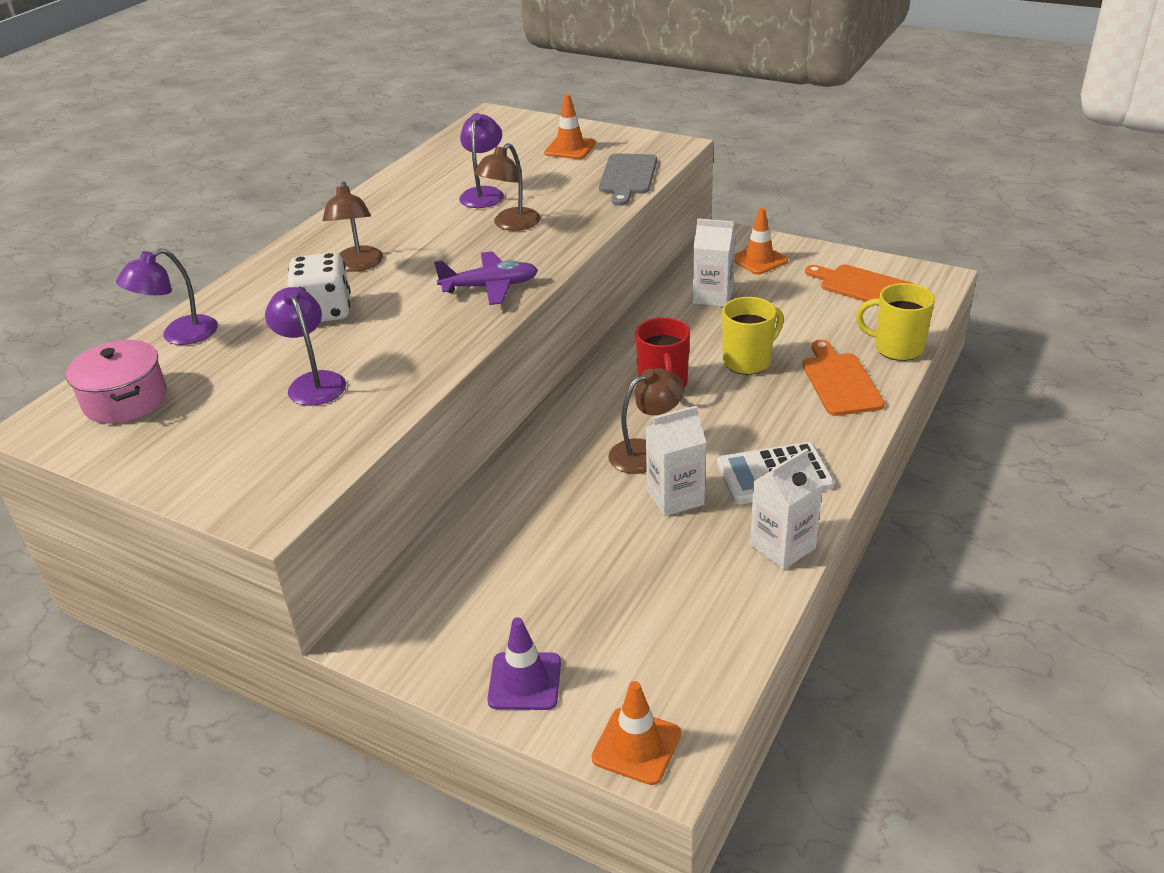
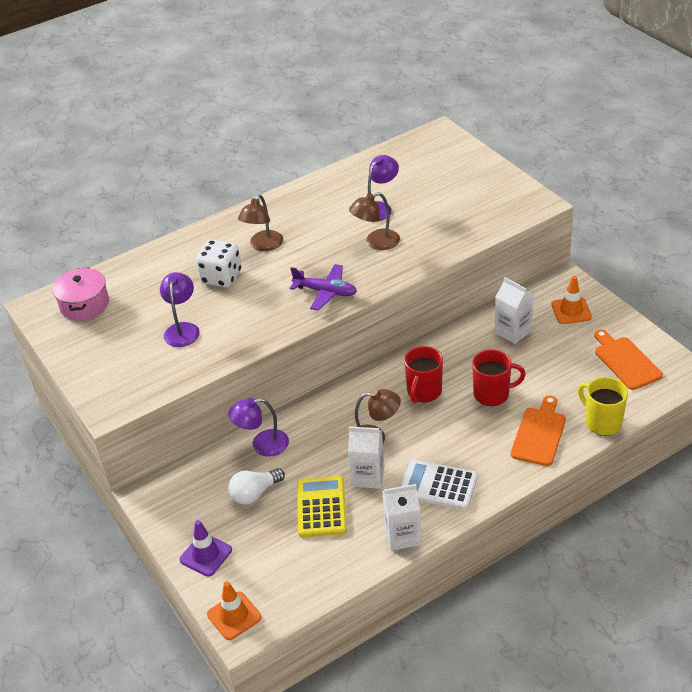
camera: 30 degrees right, 5 degrees up
(179, 335) = (136, 267): purple lamp -> purple lamp (262, 445)
(535, 574) = (255, 493): none -> white light bulb
(570, 148) = (466, 183): orange traffic cone -> none
(627, 177) = (483, 224): grey cutting board -> none
(644, 555) = (321, 507): none -> yellow calculator
(748, 361) = (492, 394): yellow mug -> red mug

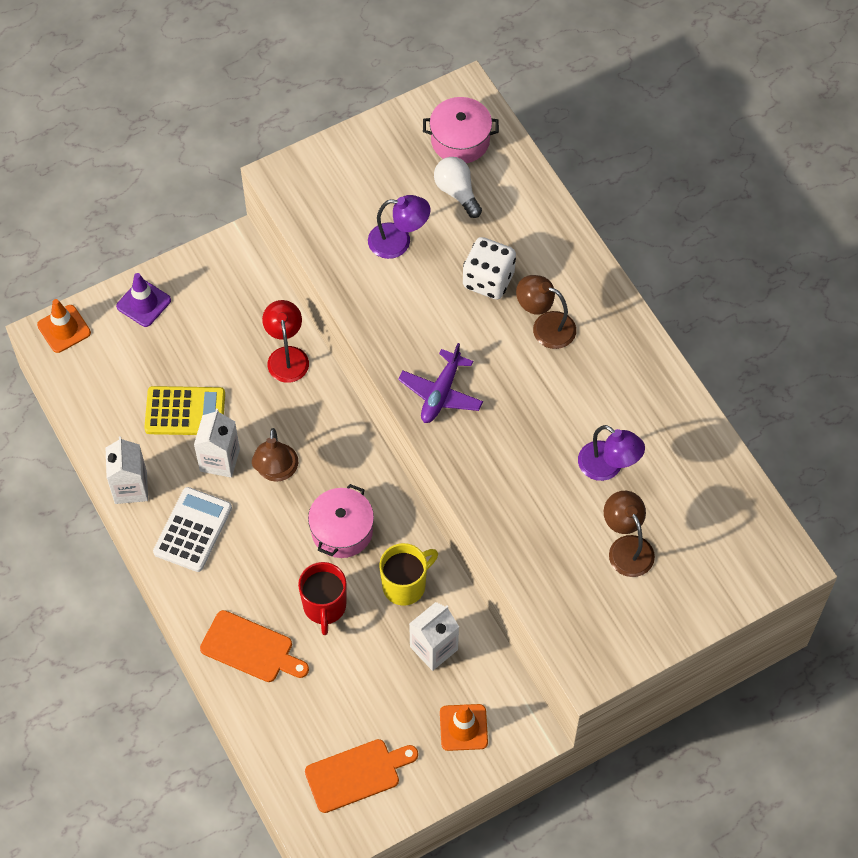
camera: 90 degrees right, 20 degrees up
(255, 493) = (217, 348): white light bulb -> white light bulb (457, 192)
(262, 445) = (287, 356): purple lamp -> red lamp
(376, 242) = (532, 457): brown lamp -> brown lamp (626, 547)
(424, 392) = (342, 530): red mug -> pink pot
(602, 422) = (256, 722): yellow mug -> yellow mug (405, 585)

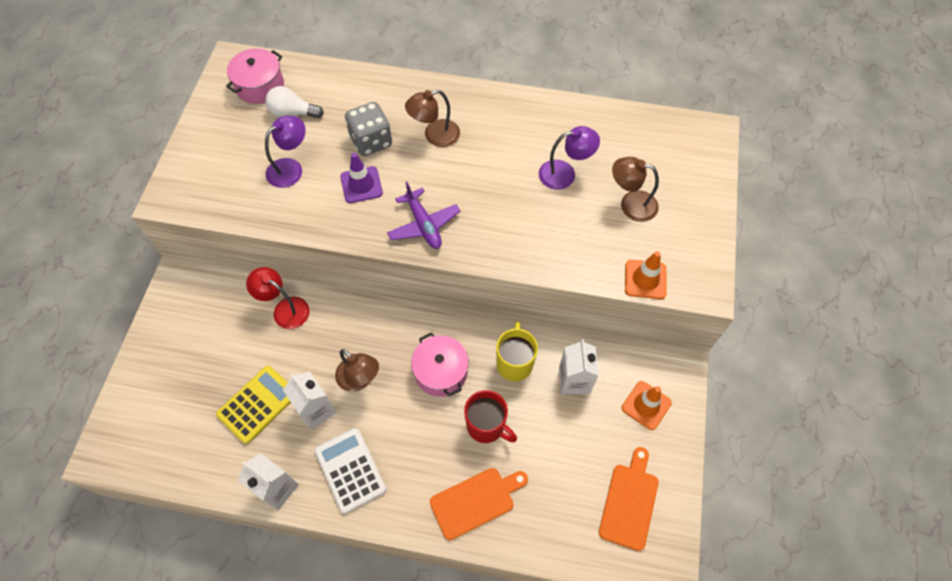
camera: 50 degrees left, 0 degrees up
(64, 329) = (110, 437): orange traffic cone -> orange traffic cone (645, 279)
(143, 303) = (151, 368): purple traffic cone -> purple traffic cone (361, 185)
(488, 280) = (371, 141): white dice -> grey dice

